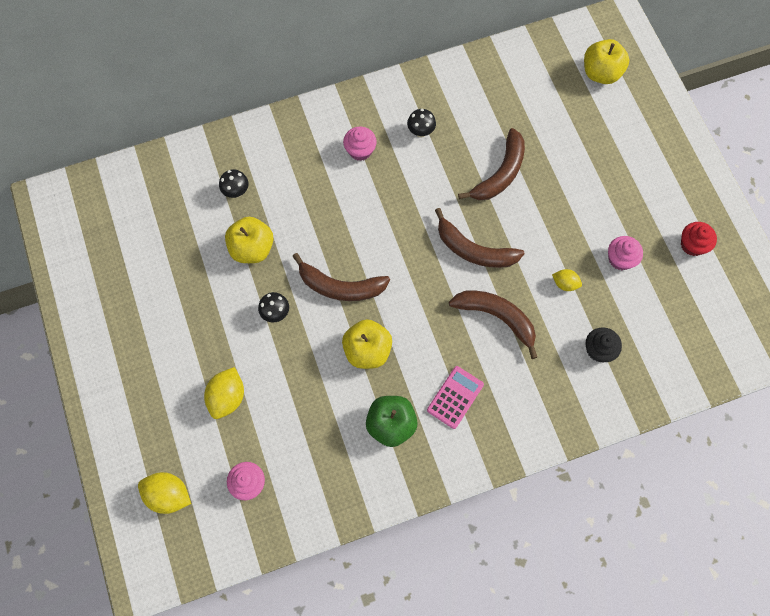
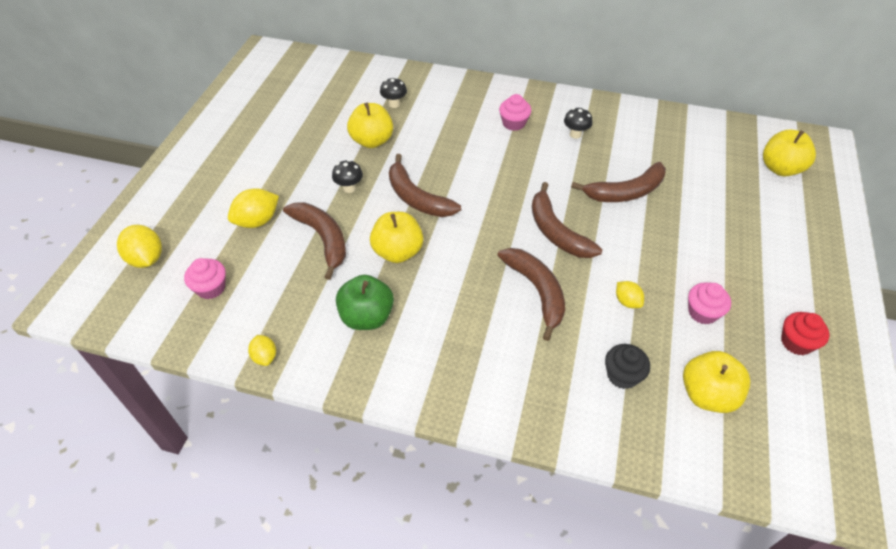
camera: 35 degrees right, 20 degrees down
(297, 378) = (322, 239): none -> brown banana
(344, 508) = (265, 357): none -> yellow lemon
(455, 397) = (443, 330): pink calculator -> none
(659, 328) = (707, 395): none -> yellow apple

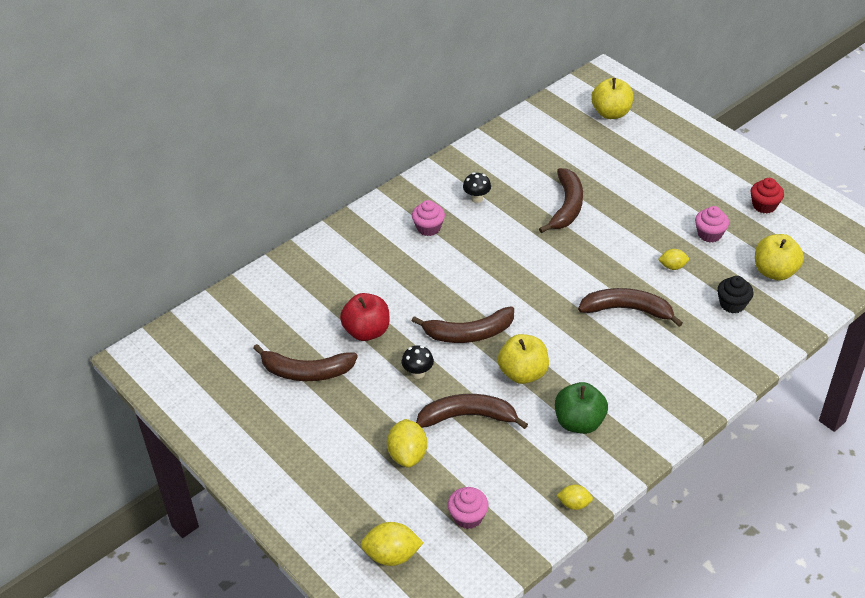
camera: 55 degrees left, 5 degrees down
(372, 141) = (367, 331): yellow apple -> red apple
(394, 104) = (327, 293): black mushroom -> none
(556, 231) = (576, 267): brown banana -> brown banana (306, 371)

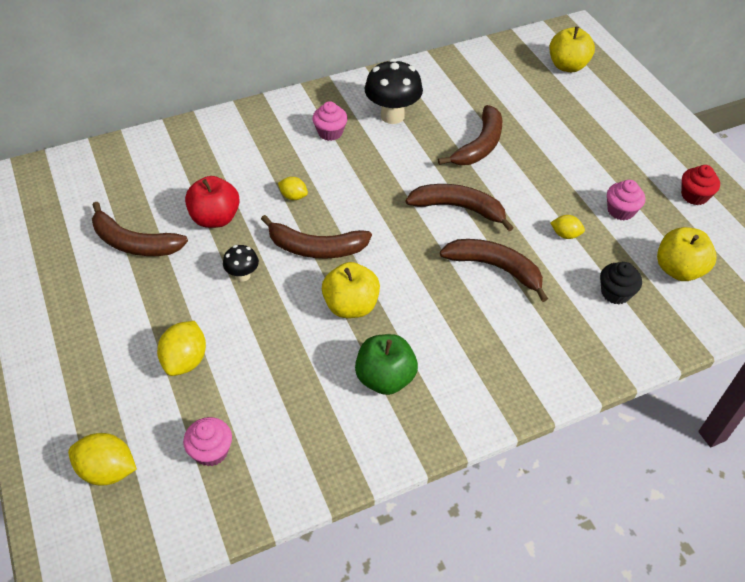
camera: 15 degrees right, 5 degrees up
(468, 416) = (269, 337): brown banana -> brown banana (458, 208)
(477, 198) = (392, 116): black mushroom -> black mushroom, size x1.92
(574, 504) = (334, 473): yellow lemon -> yellow lemon (293, 196)

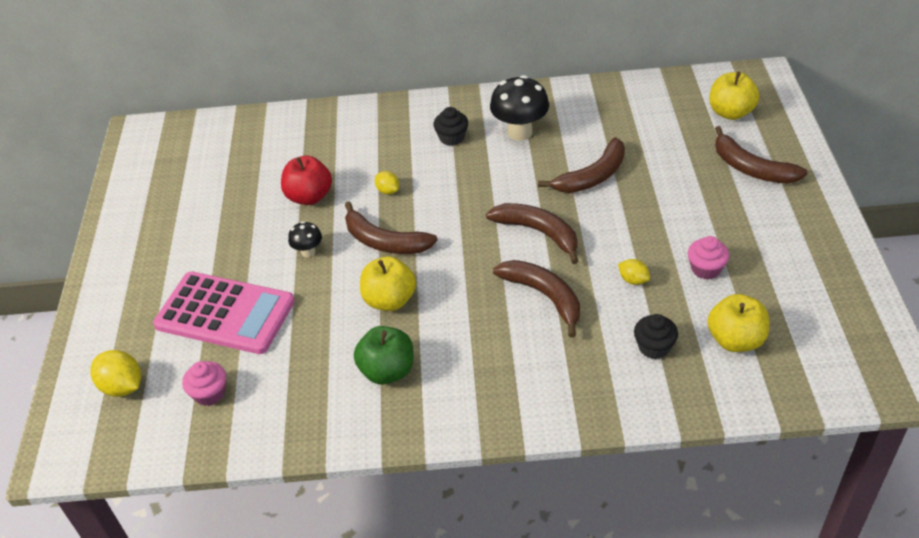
camera: 25 degrees right, 5 degrees down
(134, 243) = (231, 204): brown banana -> brown banana (751, 168)
(185, 360) = (225, 313): yellow lemon -> pink calculator
(330, 132) = (452, 138): pink cupcake -> black cupcake
(694, 196) = (797, 270): red cupcake -> none

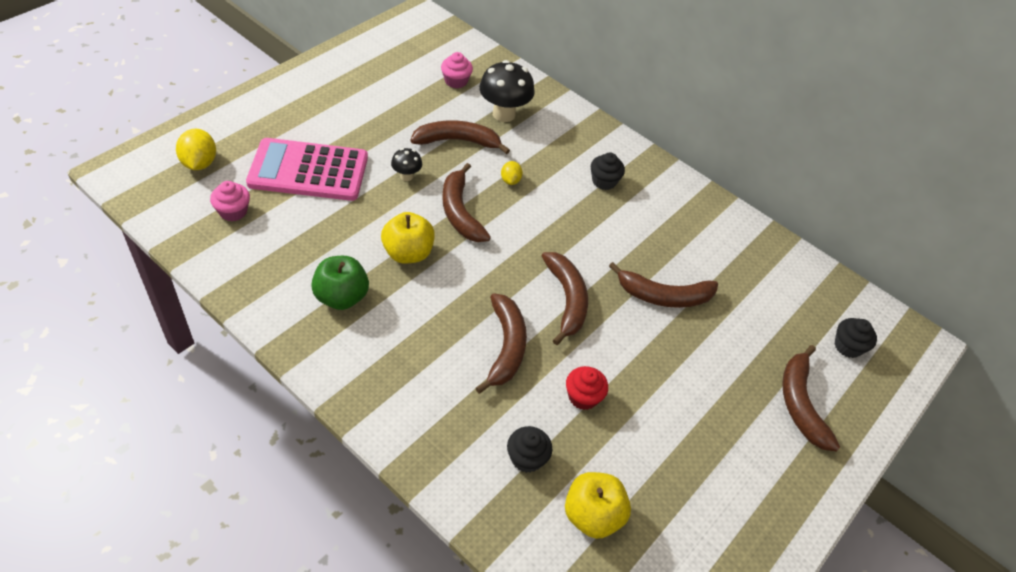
camera: 35 degrees right, 5 degrees up
(225, 313) = (308, 171): pink calculator -> pink calculator turned 120 degrees clockwise
(309, 197) = (457, 141): red apple -> brown banana
(520, 132) = (657, 218): black mushroom -> black mushroom (503, 114)
(633, 280) = (583, 397): yellow lemon -> red cupcake
(705, 269) = (648, 442): pink cupcake -> pink cupcake (456, 81)
(730, 112) = (848, 346): yellow apple -> black cupcake

